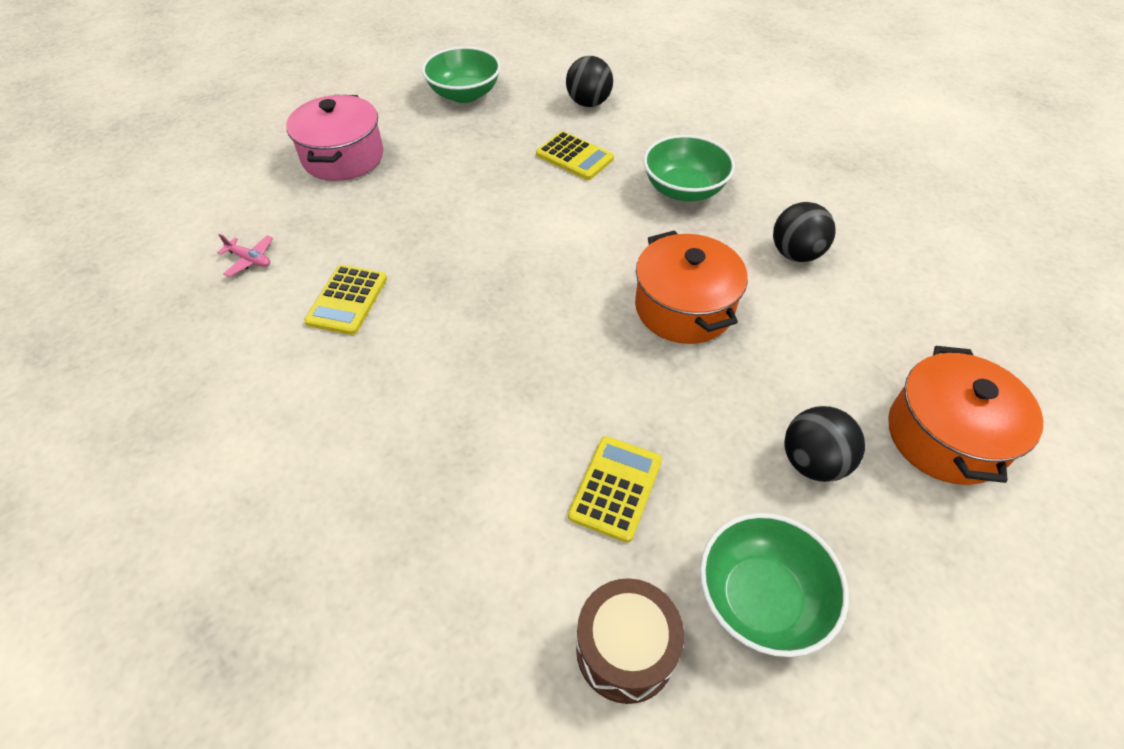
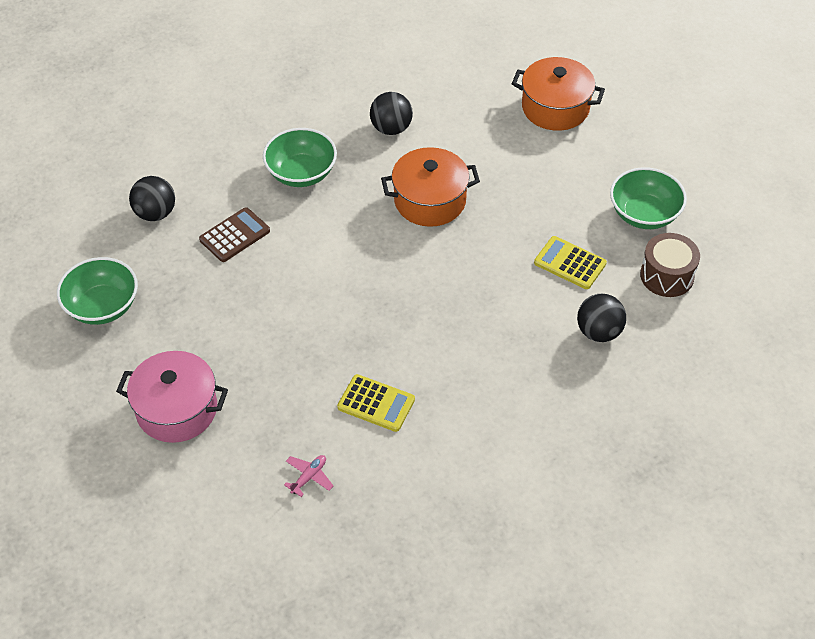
camera: 80 degrees left, 0 degrees up
(574, 157) = (235, 235): yellow calculator -> brown calculator
(812, 462) = (564, 169): black ball -> black ball (598, 332)

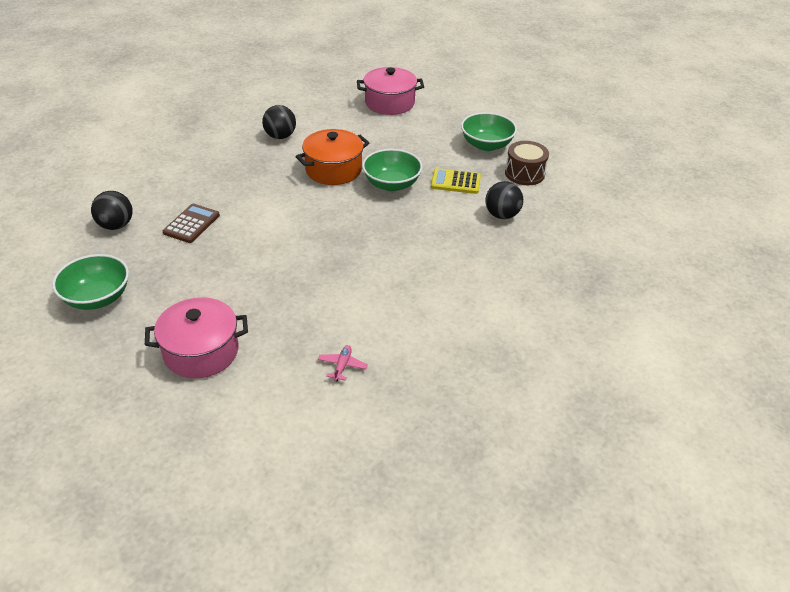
camera: 25 degrees left, 10 degrees down
(301, 173) = (226, 175): green bowl -> green bowl (391, 184)
(376, 403) = (367, 301): yellow calculator -> none
(555, 108) = (389, 103): orange pot -> pink pot

